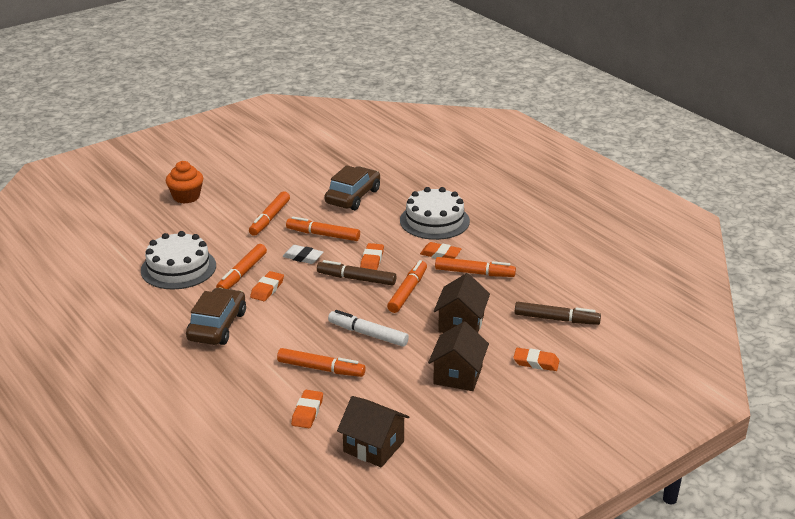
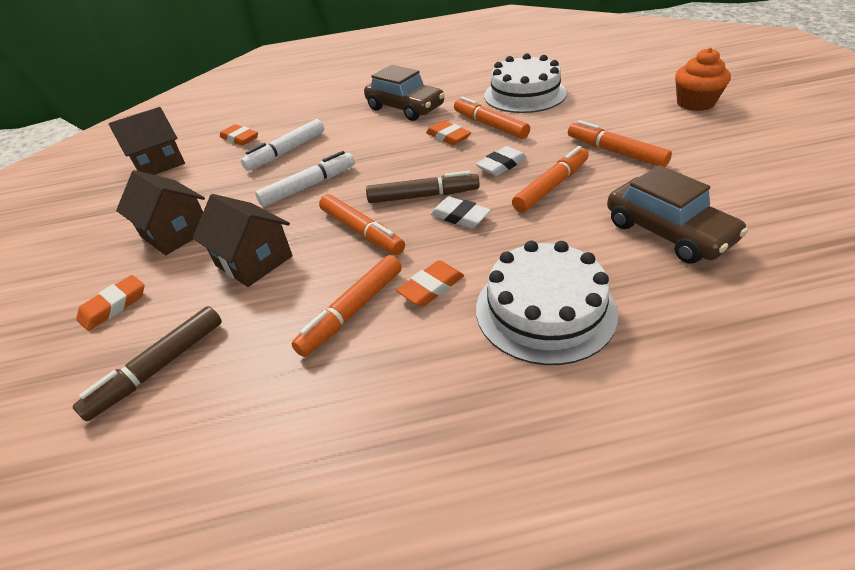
camera: 120 degrees right, 10 degrees up
(321, 369) = (286, 151): orange marker -> white marker
(356, 279) = (423, 196): brown marker -> brown marker turned 45 degrees clockwise
(372, 260) = (460, 216): orange eraser -> white eraser

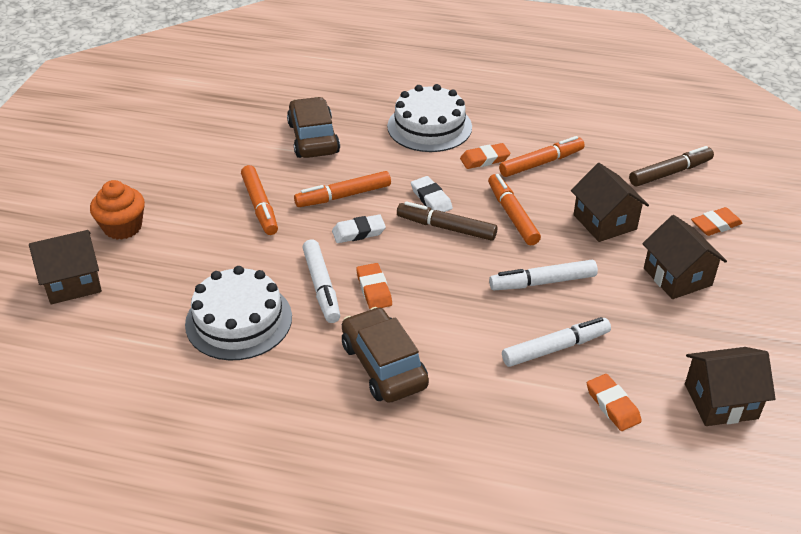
camera: 160 degrees left, 0 degrees up
(490, 125) = (321, 287): orange marker -> white marker
(663, 73) = (73, 282): none -> brown house

